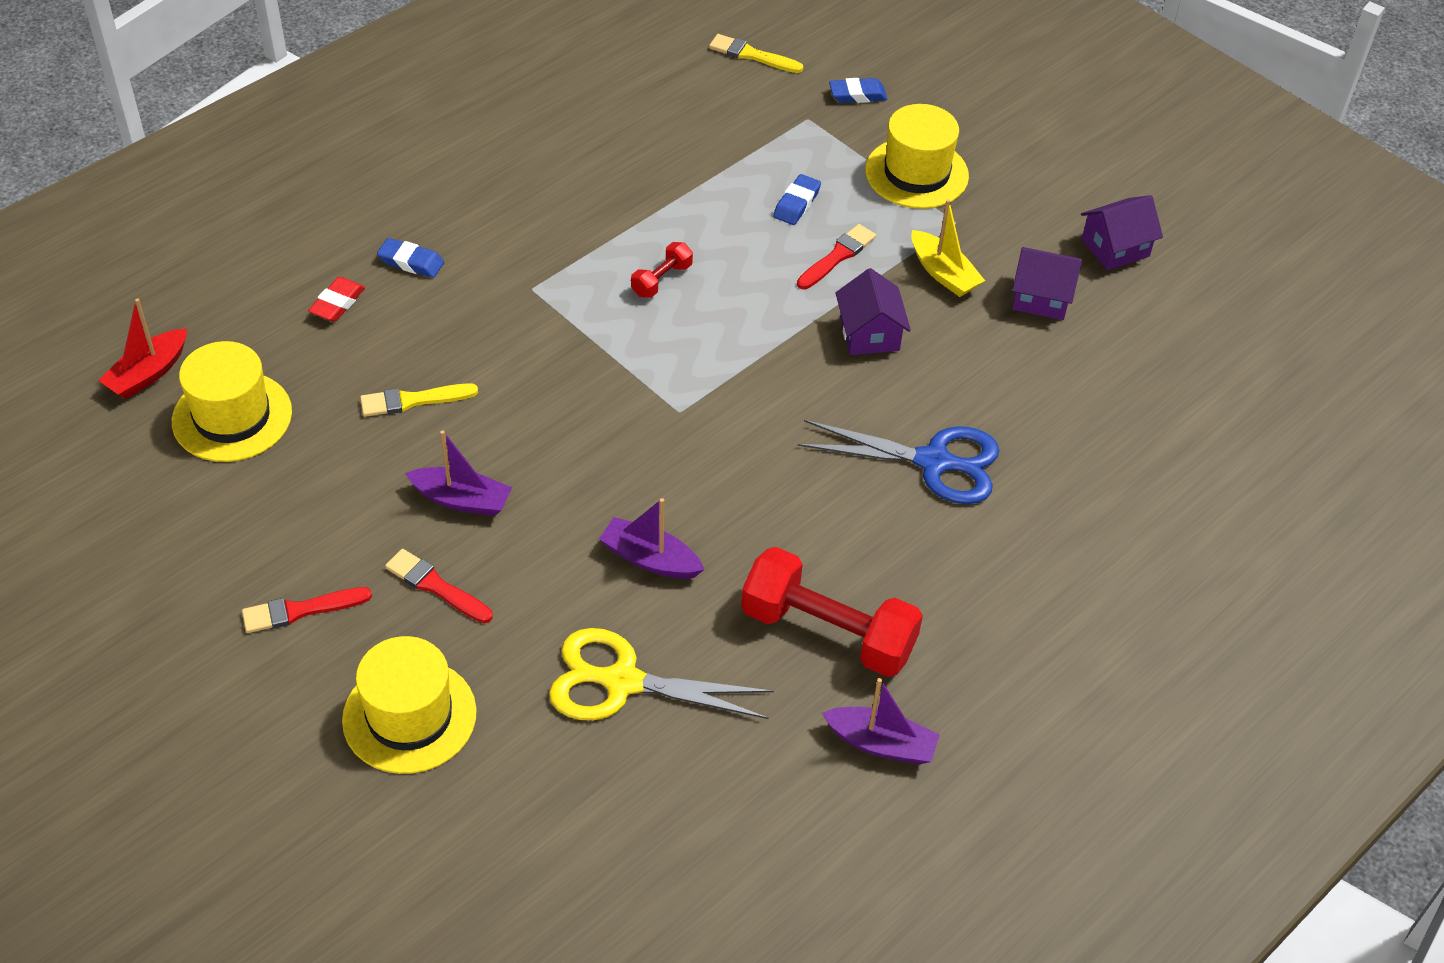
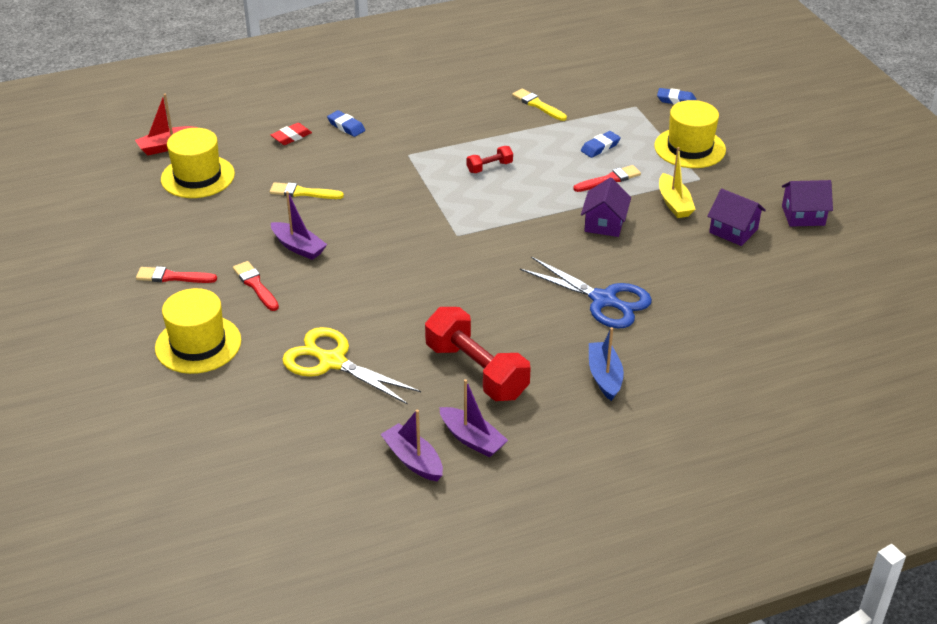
camera: 25 degrees right, 10 degrees down
(650, 559) = (390, 304): purple boat -> purple boat (413, 460)
(752, 55) = (620, 67): yellow brush -> yellow brush (538, 105)
(998, 585) = (604, 376): none -> blue boat

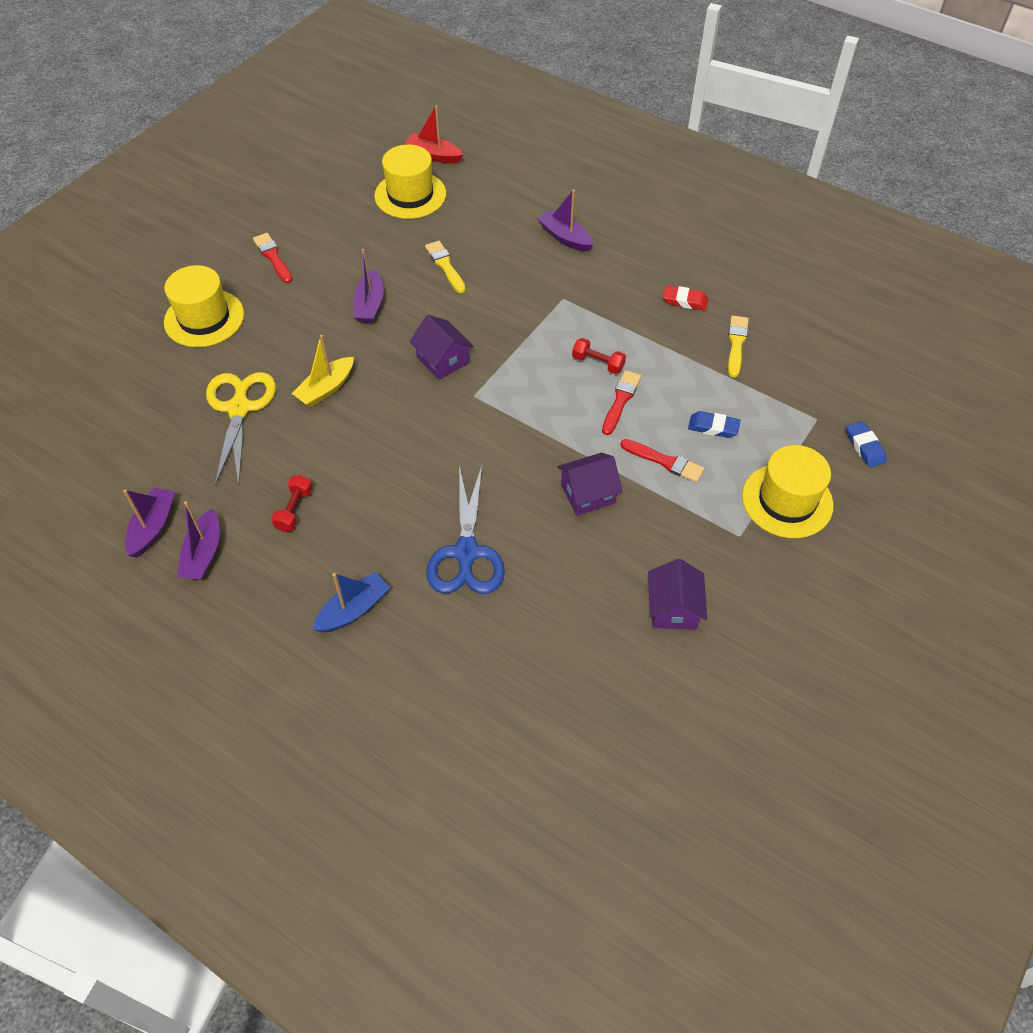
camera: 55 degrees right, 15 degrees up
(255, 285) = (300, 308): red brush -> red brush (621, 400)
(291, 137) = (516, 214): red eraser -> red eraser (685, 301)
(346, 126) = (565, 237): blue eraser -> purple boat
(476, 371) = (294, 510): red dumbbell -> red dumbbell, size x0.47
(674, 203) = (674, 534): yellow boat -> yellow boat (326, 389)
(803, 215) = (760, 661): purple house -> purple house (442, 360)

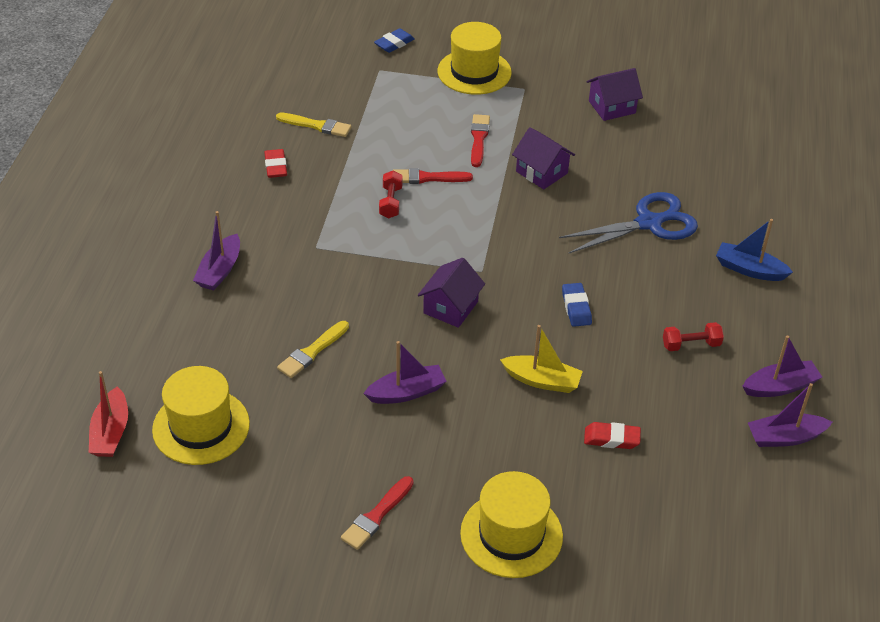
camera: 115 degrees left, 10 degrees down
(239, 408) = (611, 439): yellow scissors -> red eraser
(713, 427) = (424, 121): blue eraser -> blue eraser (576, 308)
(736, 344) = (316, 125): yellow brush -> yellow brush turned 150 degrees counterclockwise

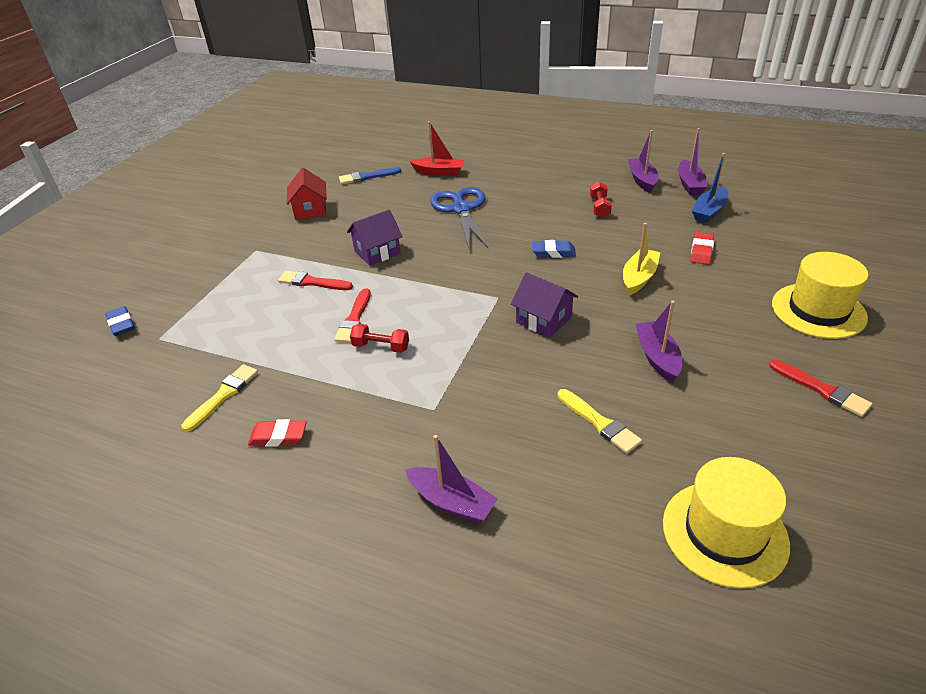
camera: 75 degrees left, 5 degrees down
(111, 432) = (749, 642): red boat -> red boat (439, 172)
(474, 72) = (210, 276): yellow hat -> none
(612, 107) = (310, 210): purple house -> red house
(701, 134) = (367, 177): none -> blue brush
(749, 269) = (523, 176): blue boat -> blue boat (709, 211)

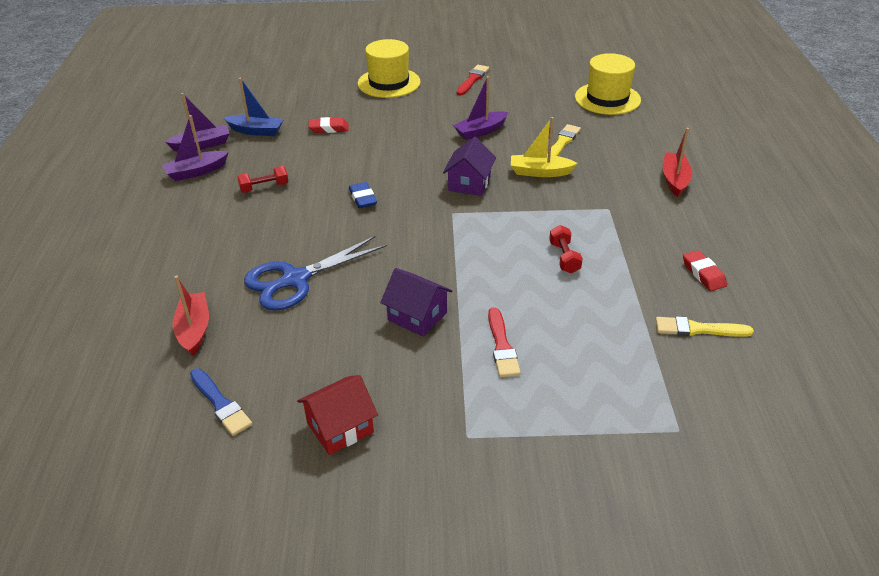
camera: 115 degrees left, 0 degrees up
(121, 324) = (689, 488): blue eraser -> none
(354, 319) = (539, 289): red brush -> none
(451, 502) = (674, 180): purple boat -> red boat
(639, 278) = (383, 150): yellow boat -> yellow boat (540, 172)

